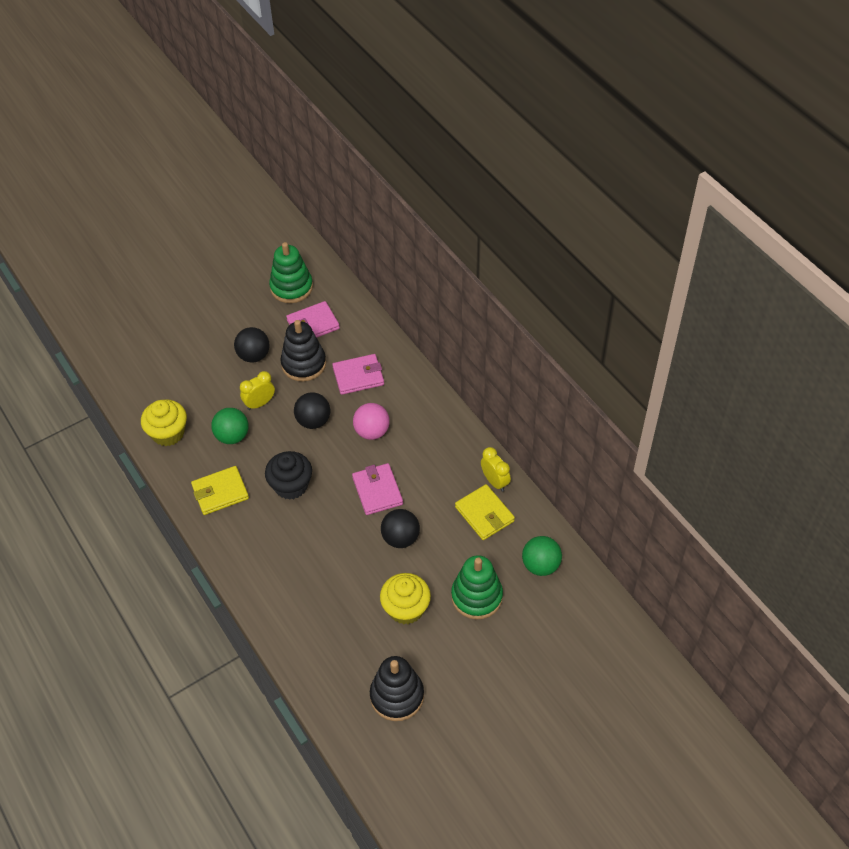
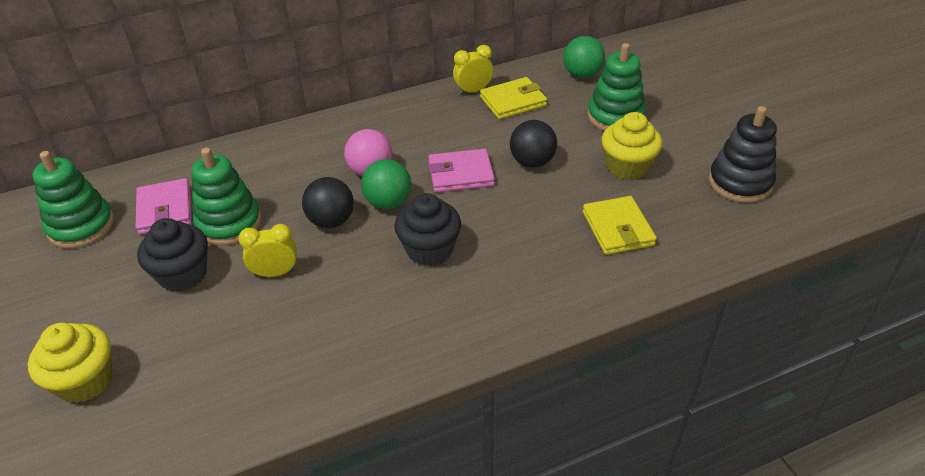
camera: 80 degrees left, 10 degrees down
(168, 433) = (280, 389): yellow cupcake -> yellow cupcake (85, 380)
(220, 492) = (418, 326): yellow wallet -> yellow wallet (618, 229)
(232, 436) = (321, 307): green ball -> green ball (388, 202)
(254, 355) = (183, 274): black ball -> black cupcake
(260, 403) = (275, 273): yellow clock -> yellow clock turned 105 degrees clockwise
(304, 364) = (229, 223): black stacking toy -> green stacking toy
(358, 376) = (278, 175): pink wallet -> none

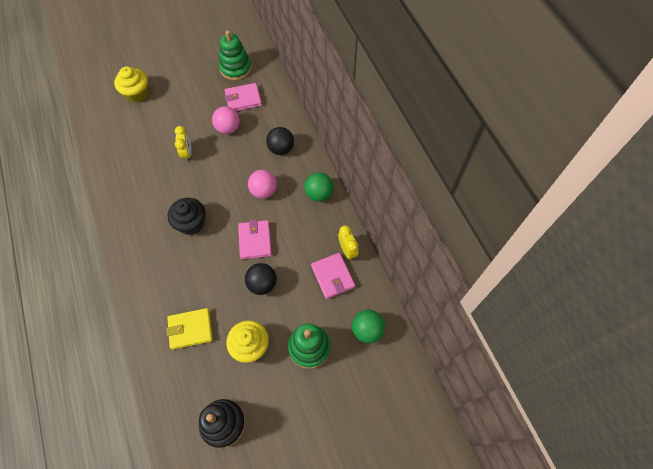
camera: 90 degrees right, 20 degrees up
(183, 274) = (194, 115): black cupcake -> none
(229, 223) = (228, 128): green stacking toy -> pink ball
(331, 221) = (222, 174): black ball -> black ball (281, 149)
(388, 202) = (234, 202): green ball -> green ball (319, 194)
(513, 101) = (332, 277): yellow wallet -> pink wallet

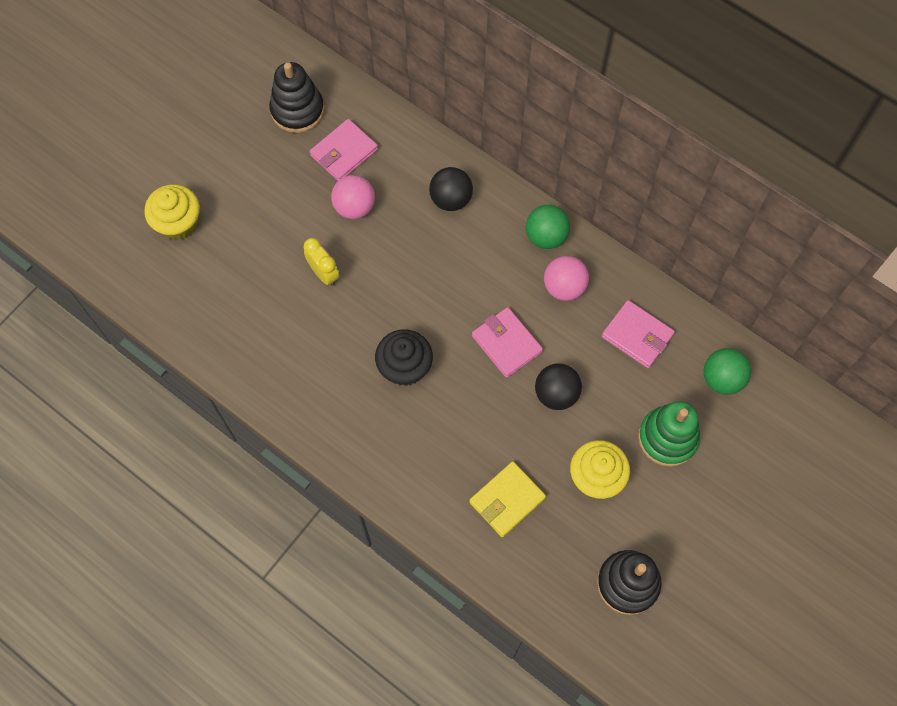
camera: 30 degrees left, 5 degrees up
(235, 68) = (297, 110): green stacking toy -> black stacking toy
(264, 191) = (470, 271): pink ball -> pink ball (564, 287)
(347, 250) = (633, 292): yellow clock -> none

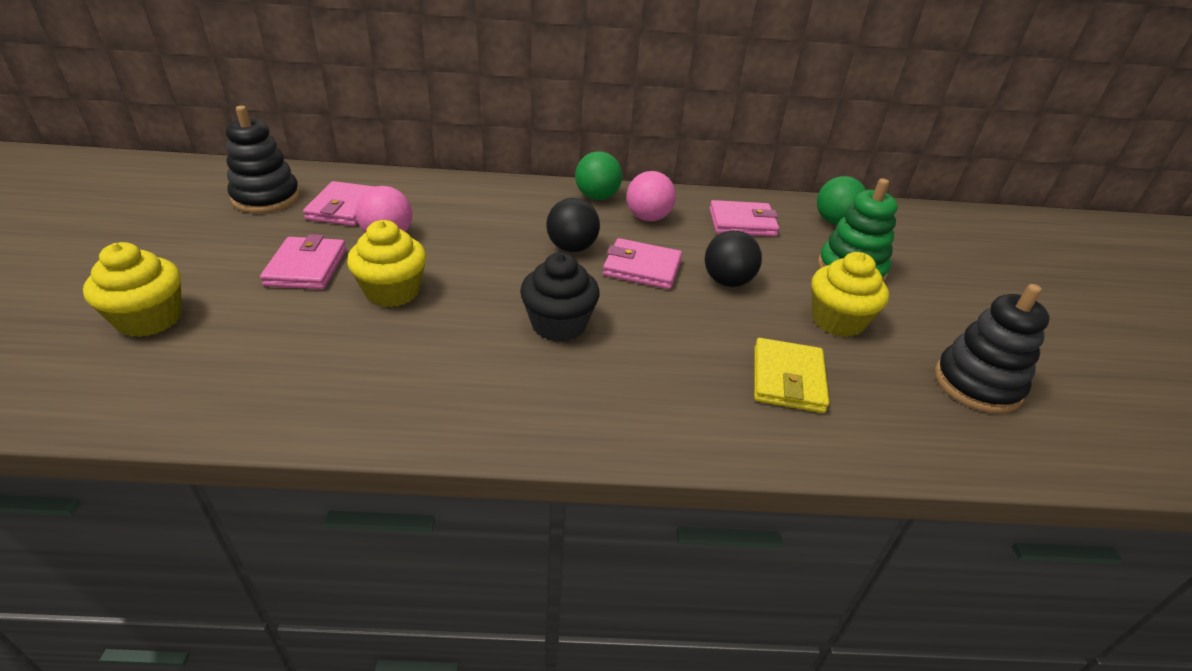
camera: 40 degrees left, 30 degrees down
(285, 216) = (306, 267): none -> pink wallet
(324, 274) = (392, 291): yellow clock -> yellow cupcake
(451, 199) = (486, 203): black ball -> black ball (572, 248)

